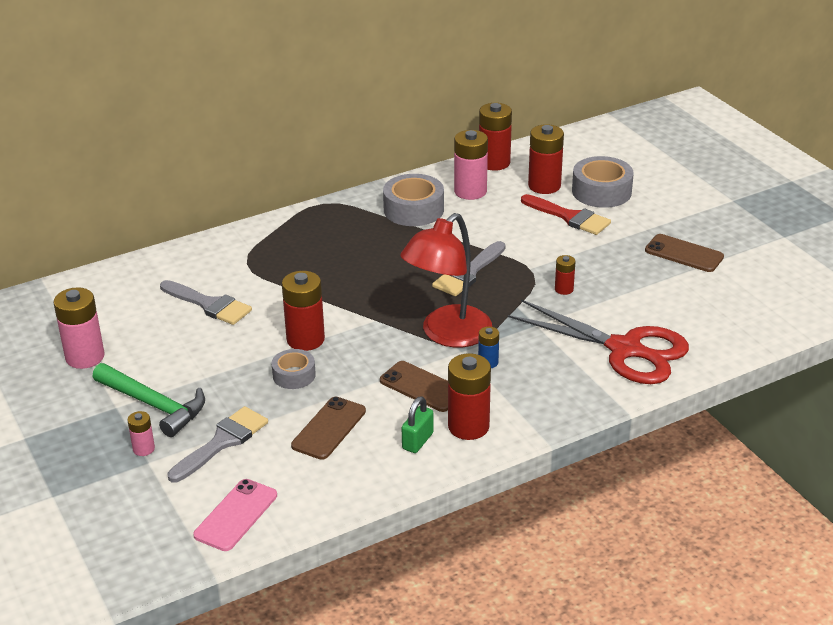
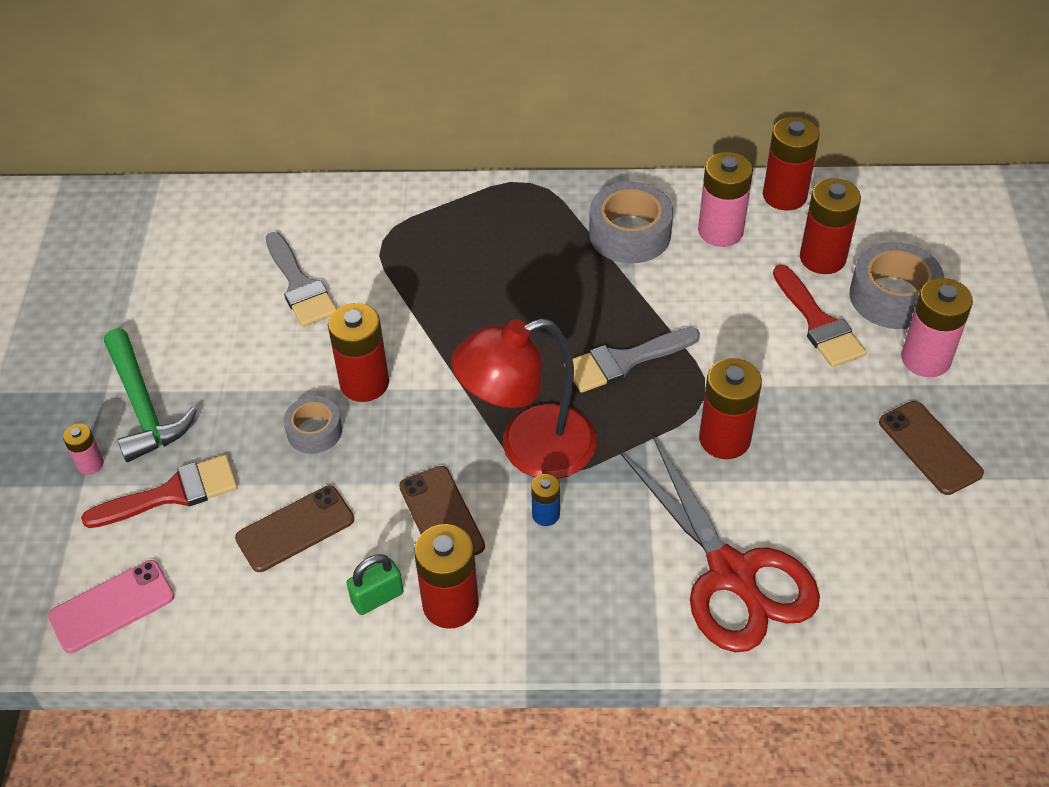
camera: 30 degrees right, 15 degrees up
(85, 357) = (125, 306): pink battery -> pink battery (925, 359)
(222, 442) = (173, 493): grey brush -> red brush
(564, 289) = (724, 439): red battery -> red battery, size x1.93

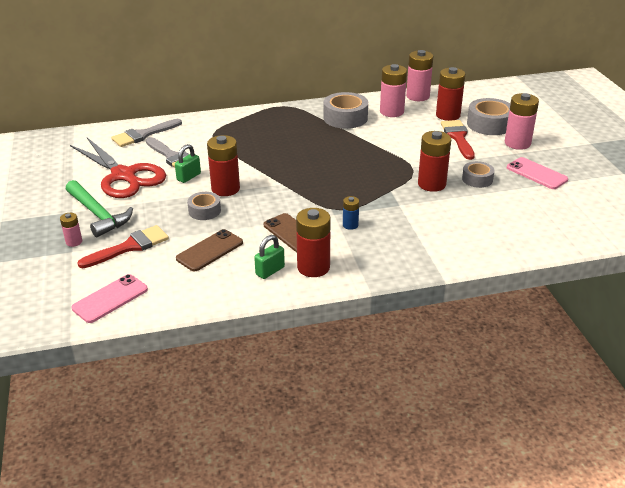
camera: 15 degrees left, 15 degrees down
(312, 341) = (189, 177): none -> green padlock
(529, 449) = (329, 201): red lamp -> none
(624, 361) = (365, 163): grey brush -> grey brush (143, 135)
(731, 574) = (461, 233): red scissors -> red scissors (123, 176)
(784, 196) = (417, 96): red battery -> pink battery
(812, 442) = (477, 179): none -> grey tape
(818, 323) = (458, 137): red brush -> red brush turned 150 degrees counterclockwise
(929, 448) = (536, 174): brown phone -> pink phone

